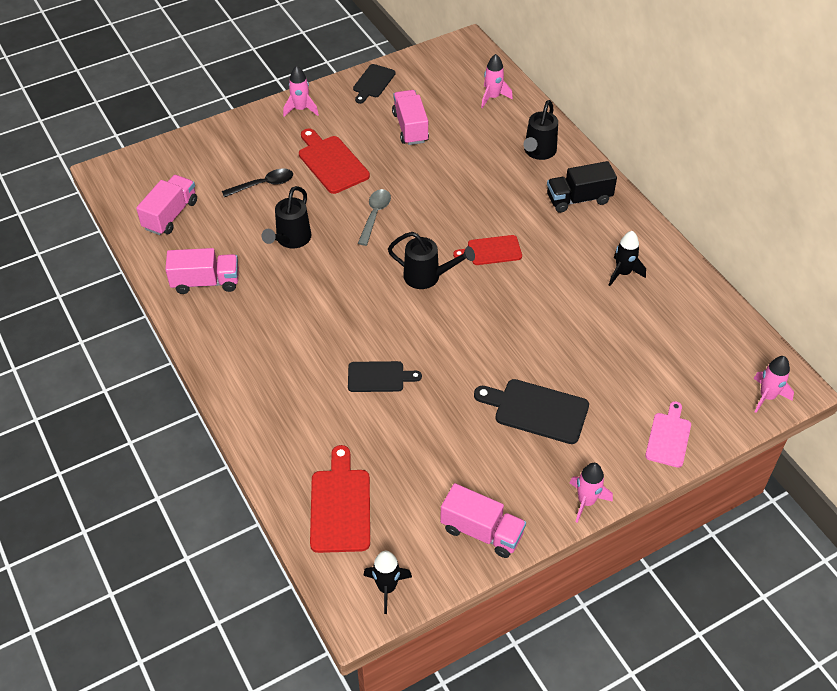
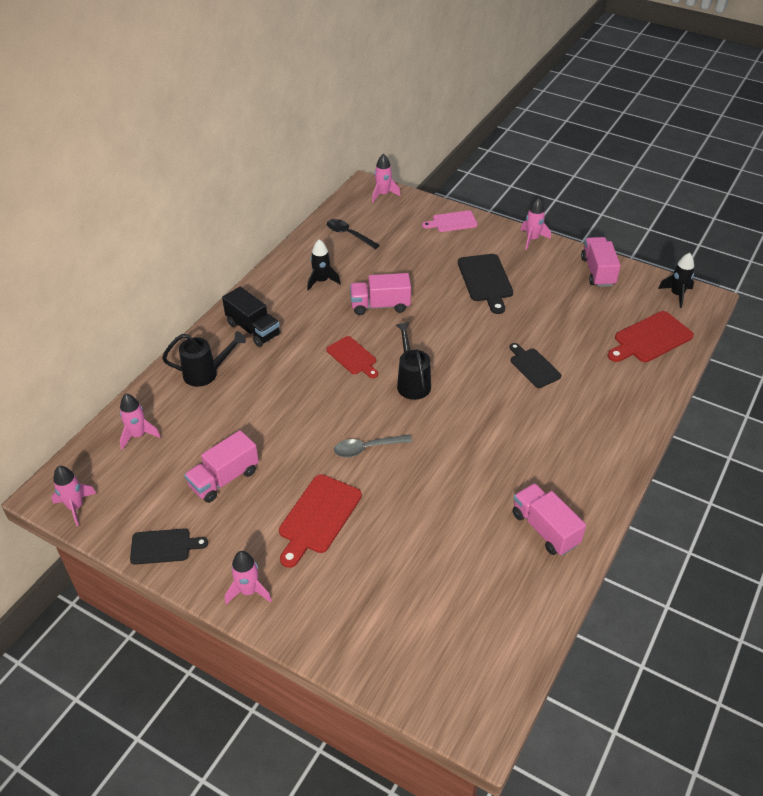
camera: 120 degrees left, 5 degrees down
(170, 215) = (491, 615): pink truck -> pink truck (380, 305)
(263, 184) = (389, 557): black spoon -> black spoon (349, 234)
(291, 240) = (444, 493): black watering can -> none
(444, 53) = (75, 507): none -> pink rocket

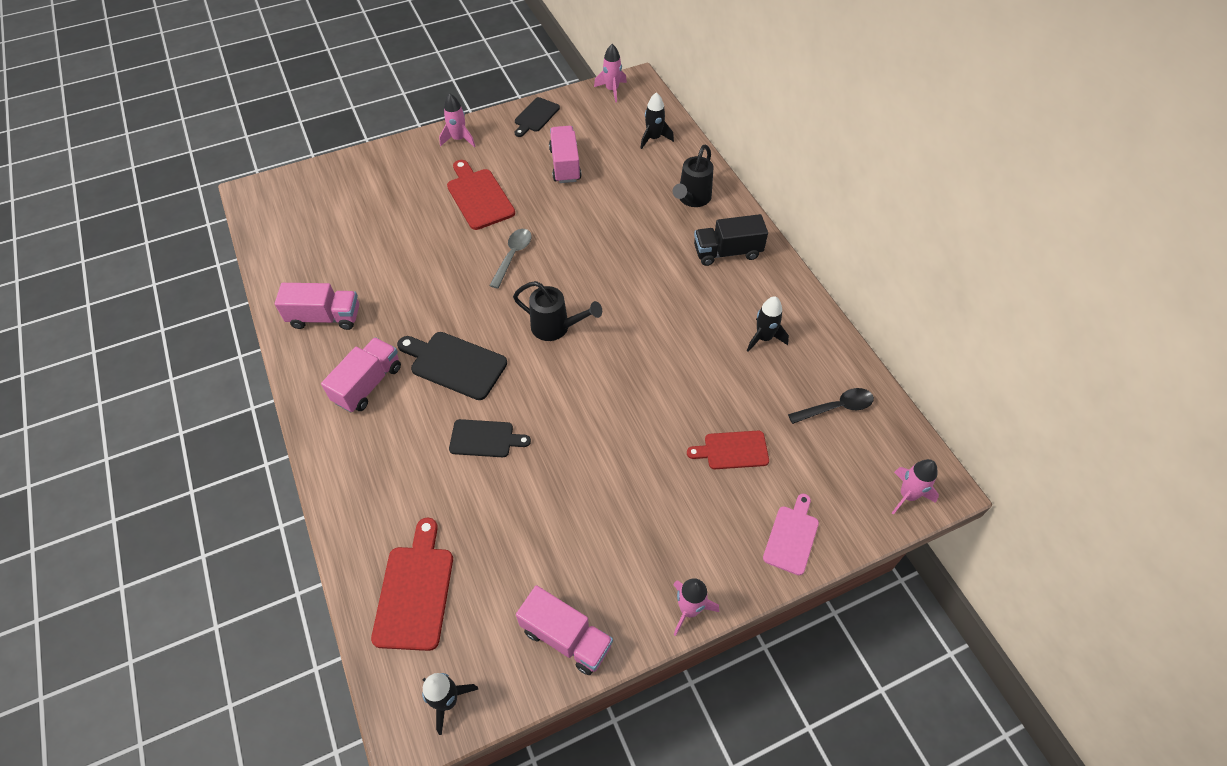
camera: 125 degrees right, 10 degrees up
(138, 435) = (654, 138): pink rocket -> black rocket
(353, 357) = (627, 303): red cutting board -> red cutting board (732, 450)
(380, 305) = (684, 365): pink truck -> pink truck (368, 384)
(485, 280) = (649, 492): black cutting board -> black cutting board (454, 364)

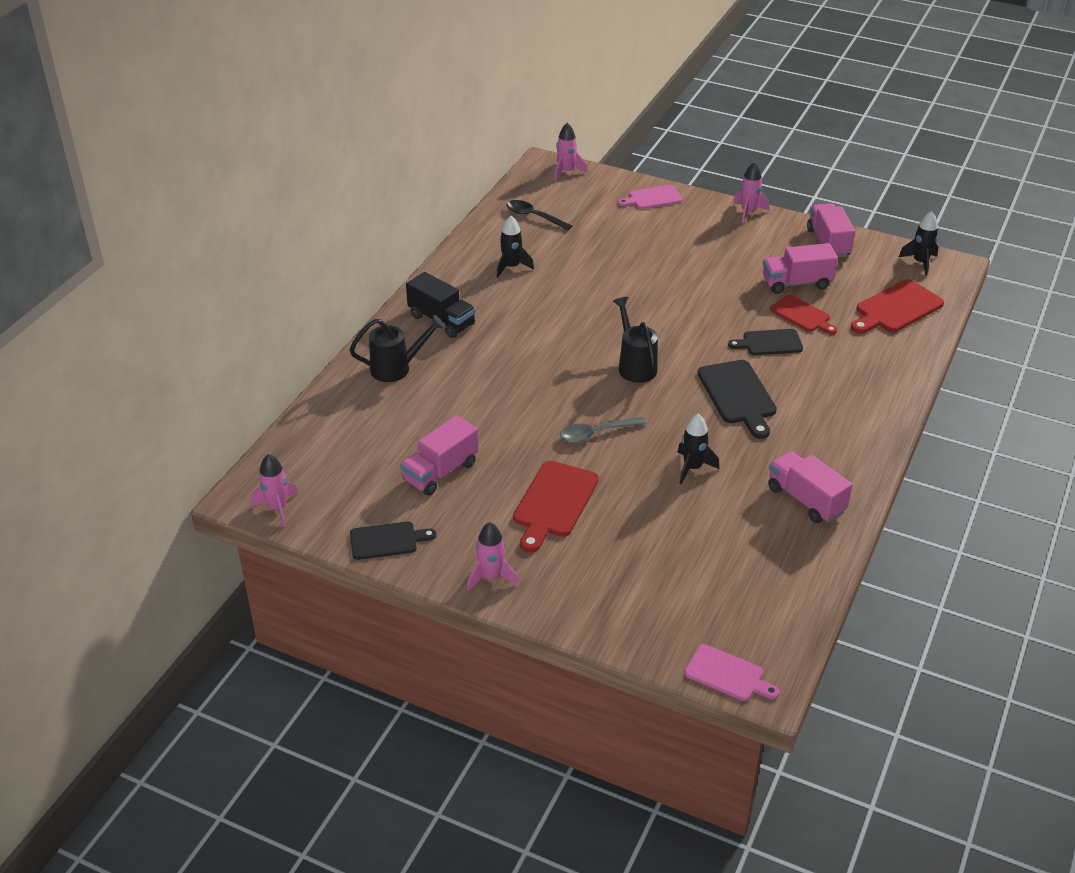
camera: 130 degrees left, 15 degrees down
(278, 184) = (727, 674): none -> pink cutting board
(368, 384) = (818, 428): pink truck -> pink truck (796, 283)
(485, 439) = (769, 343): black cutting board -> black cutting board turned 60 degrees counterclockwise
(654, 138) = (332, 434): black rocket -> black rocket (692, 468)
(732, 450) = (625, 241): red cutting board -> red cutting board (802, 315)

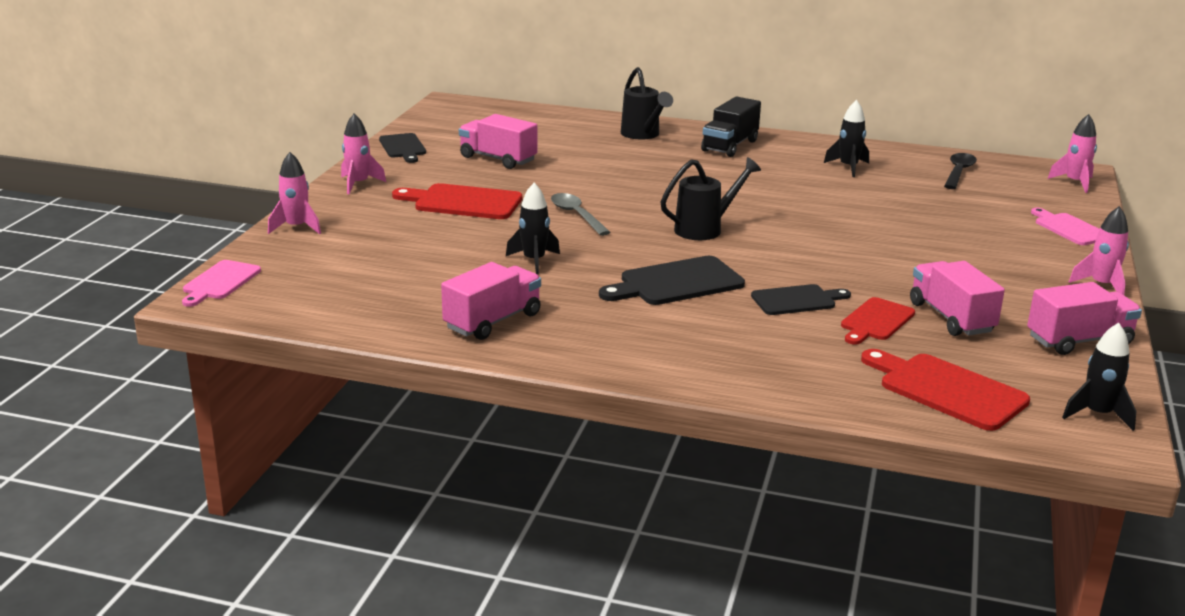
camera: 80 degrees right, 15 degrees down
(277, 508) = (438, 113): pink rocket -> pink rocket (296, 227)
(769, 343) = (797, 300): black cutting board -> black cutting board turned 90 degrees clockwise

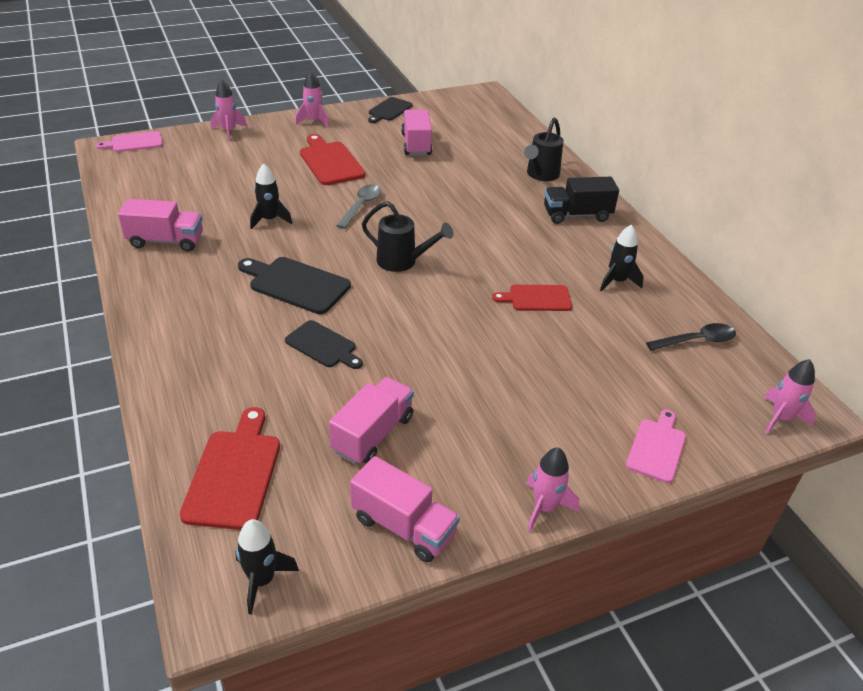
camera: 50 degrees right, 15 degrees up
(876, 321) = (325, 396): red cutting board -> red cutting board (536, 298)

